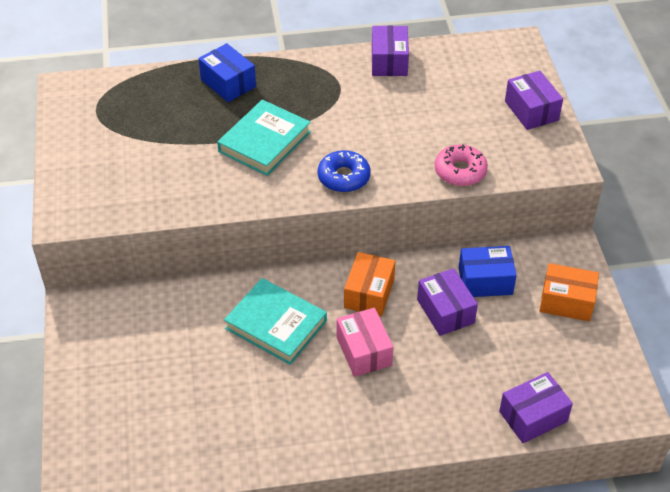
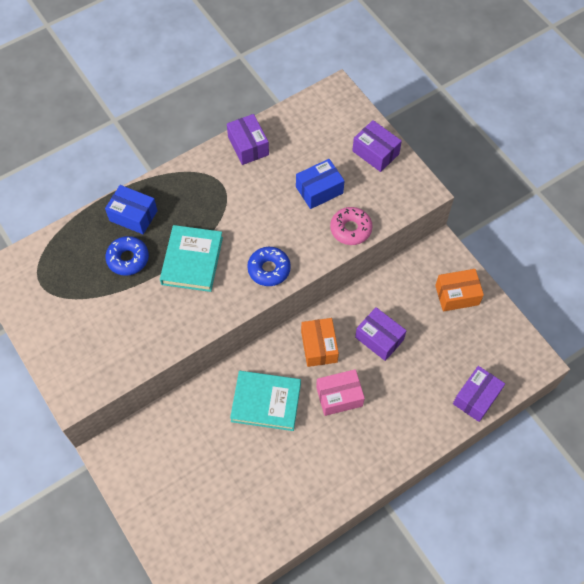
camera: 25 degrees left, 15 degrees up
(198, 118) = (128, 259): none -> blue donut
(364, 351) = (339, 396): pink box -> pink box turned 60 degrees counterclockwise
(485, 281) = (394, 301): blue box -> blue box (319, 190)

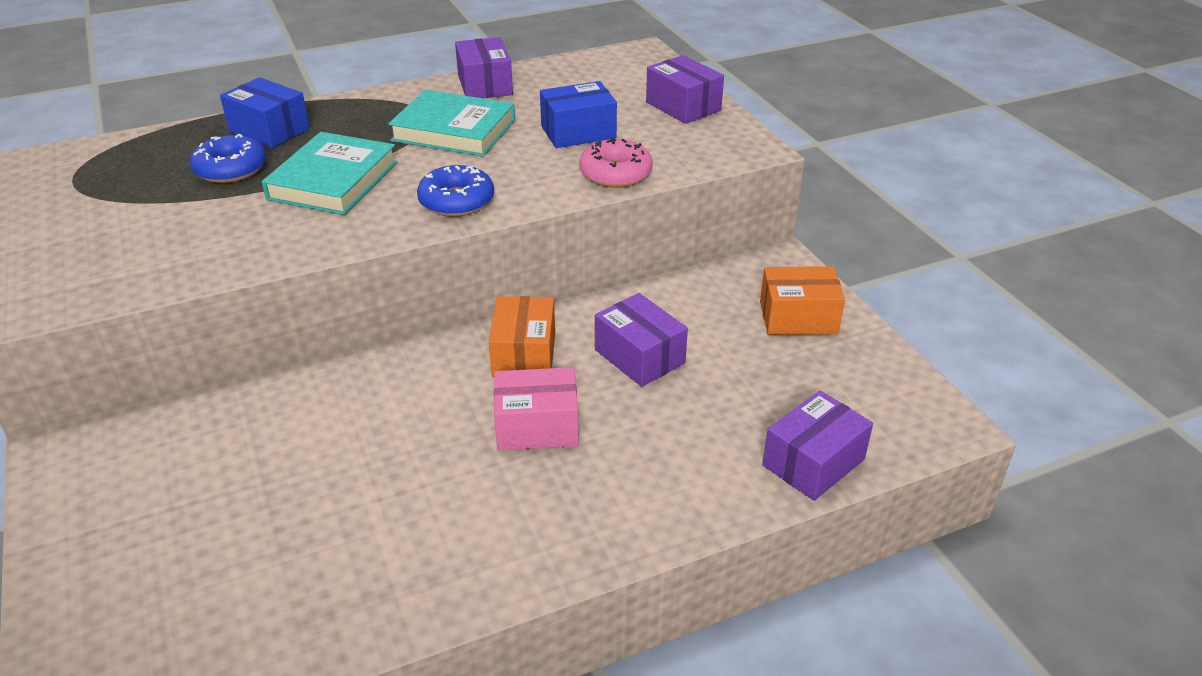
camera: 10 degrees right, 25 degrees down
(266, 402) = (394, 417): turquoise book -> turquoise book (454, 130)

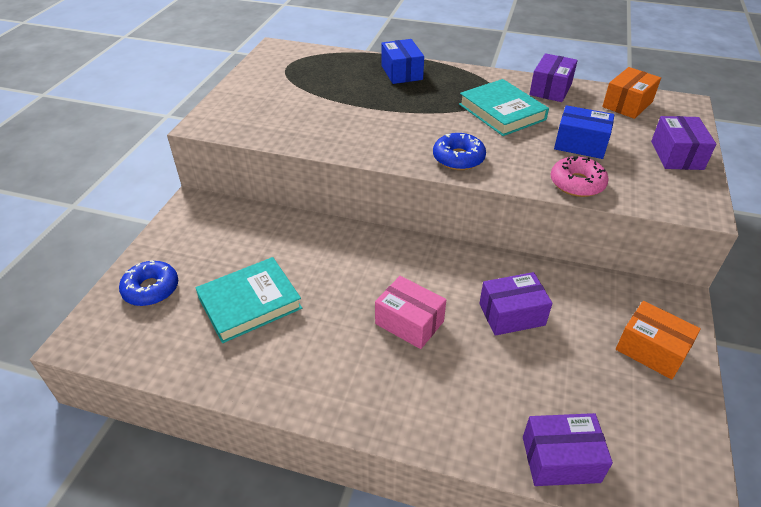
camera: 40 degrees right, 5 degrees up
(231, 169) = (361, 88): blue donut -> blue donut (151, 289)
(333, 180) = (404, 116): turquoise book -> turquoise book (250, 303)
(524, 354) = (443, 274): orange box -> orange box (627, 104)
(639, 356) = (512, 314): purple box -> purple box turned 75 degrees clockwise

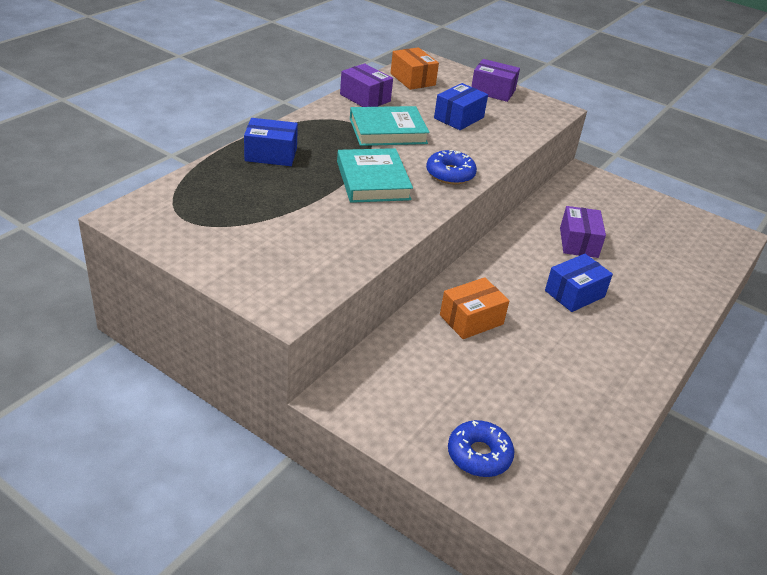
camera: 75 degrees left, 5 degrees down
(250, 303) = (524, 382): turquoise book -> turquoise book (373, 180)
(409, 322) = (574, 294): pink box -> blue box
(560, 459) = (707, 270): purple box -> none
(577, 183) = (510, 138): pink donut -> none
(651, 350) = (625, 201): orange box -> orange box (471, 319)

